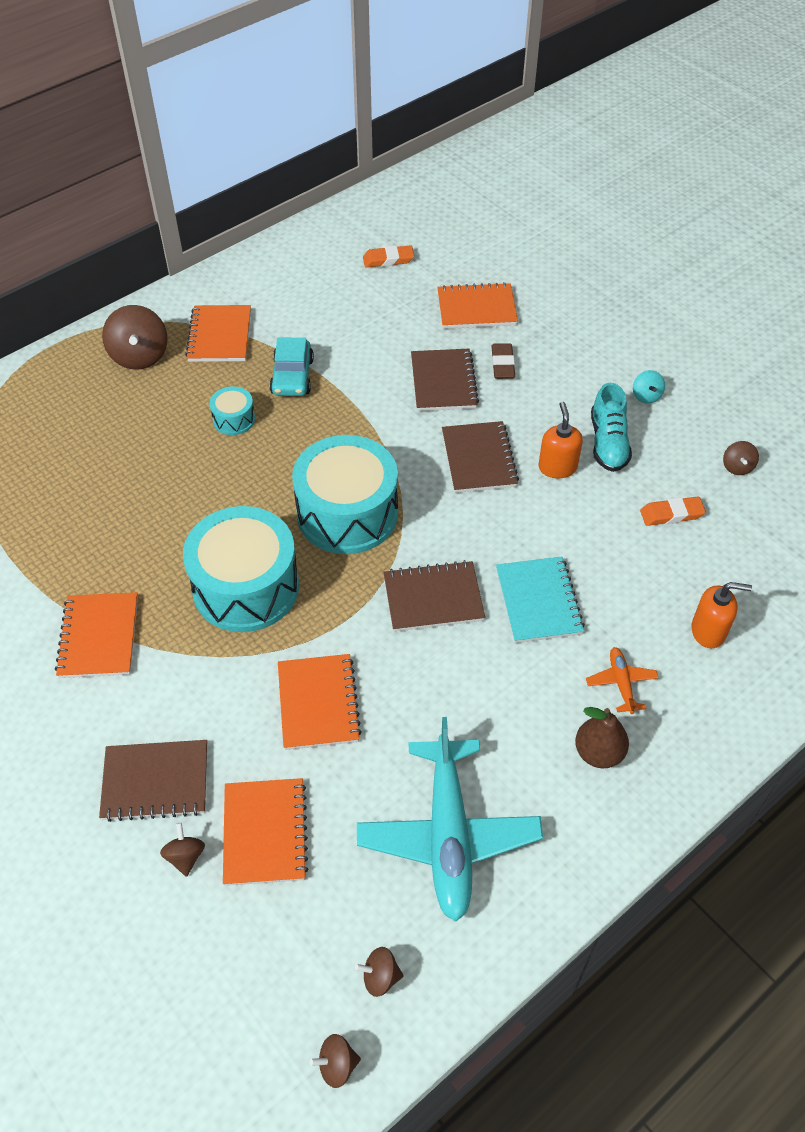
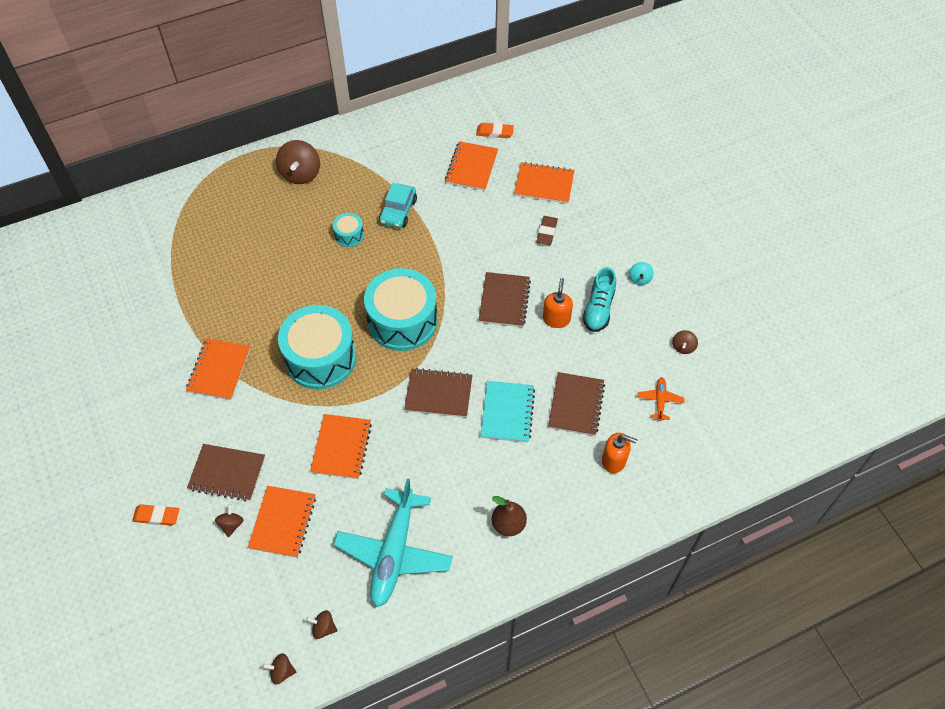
camera: 15 degrees right, 5 degrees up
(220, 336) = (358, 169): orange notebook -> orange notebook (471, 167)
(443, 382) = (500, 237): brown notebook -> brown notebook (576, 405)
(621, 683) = (541, 482): orange plane -> orange plane (660, 400)
(671, 514) = (622, 371): orange eraser -> orange eraser (157, 516)

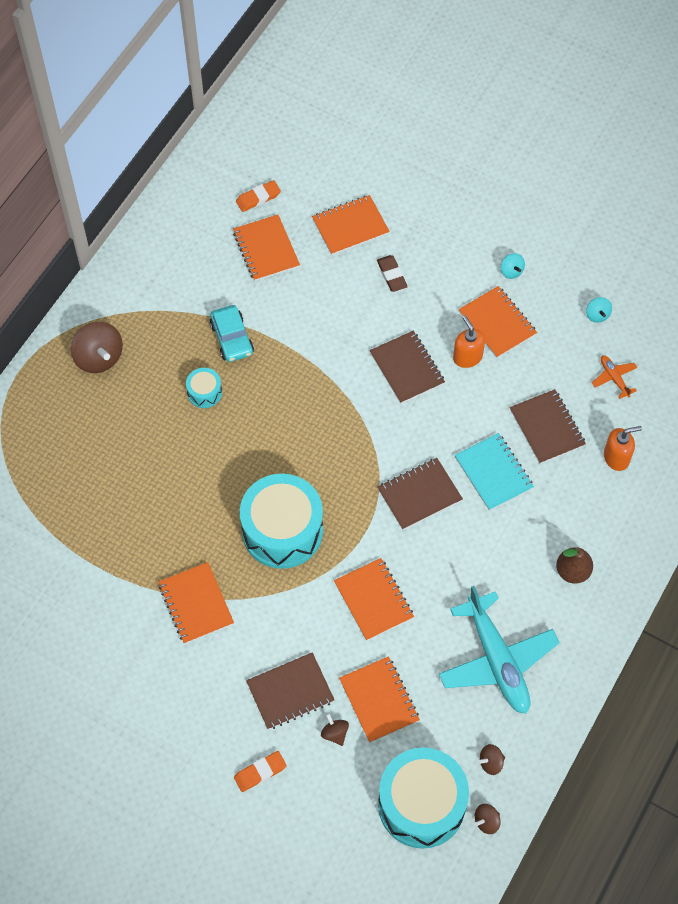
camera: 35 degrees left, 5 degrees up
(402, 321) = (329, 446): turquoise drum -> turquoise drum (421, 804)
(598, 308) = (497, 323): turquoise shoe -> orange notebook
(683, 347) = (597, 315): brown spinning top -> turquoise spinning top

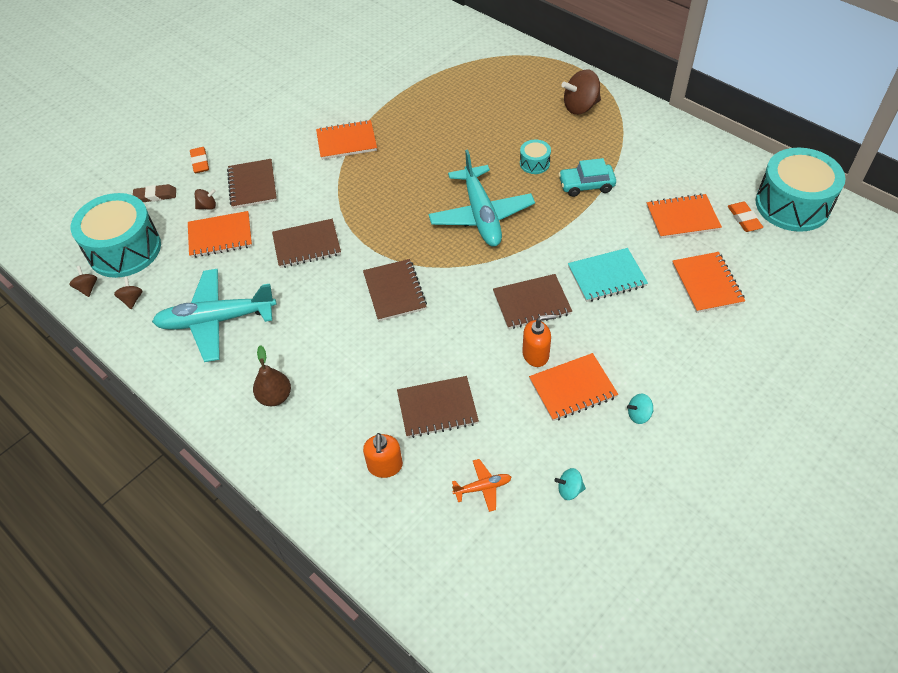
camera: 105 degrees right, 10 degrees down
(282, 531) = (391, 196): turquoise drum -> turquoise drum (792, 205)
(295, 433) = (481, 215): none -> turquoise plane
(373, 600) = (307, 245): orange notebook -> brown notebook
(391, 275) = (643, 308): brown eraser -> brown eraser (155, 196)
(493, 473) = (399, 352): turquoise notebook -> turquoise notebook (606, 276)

